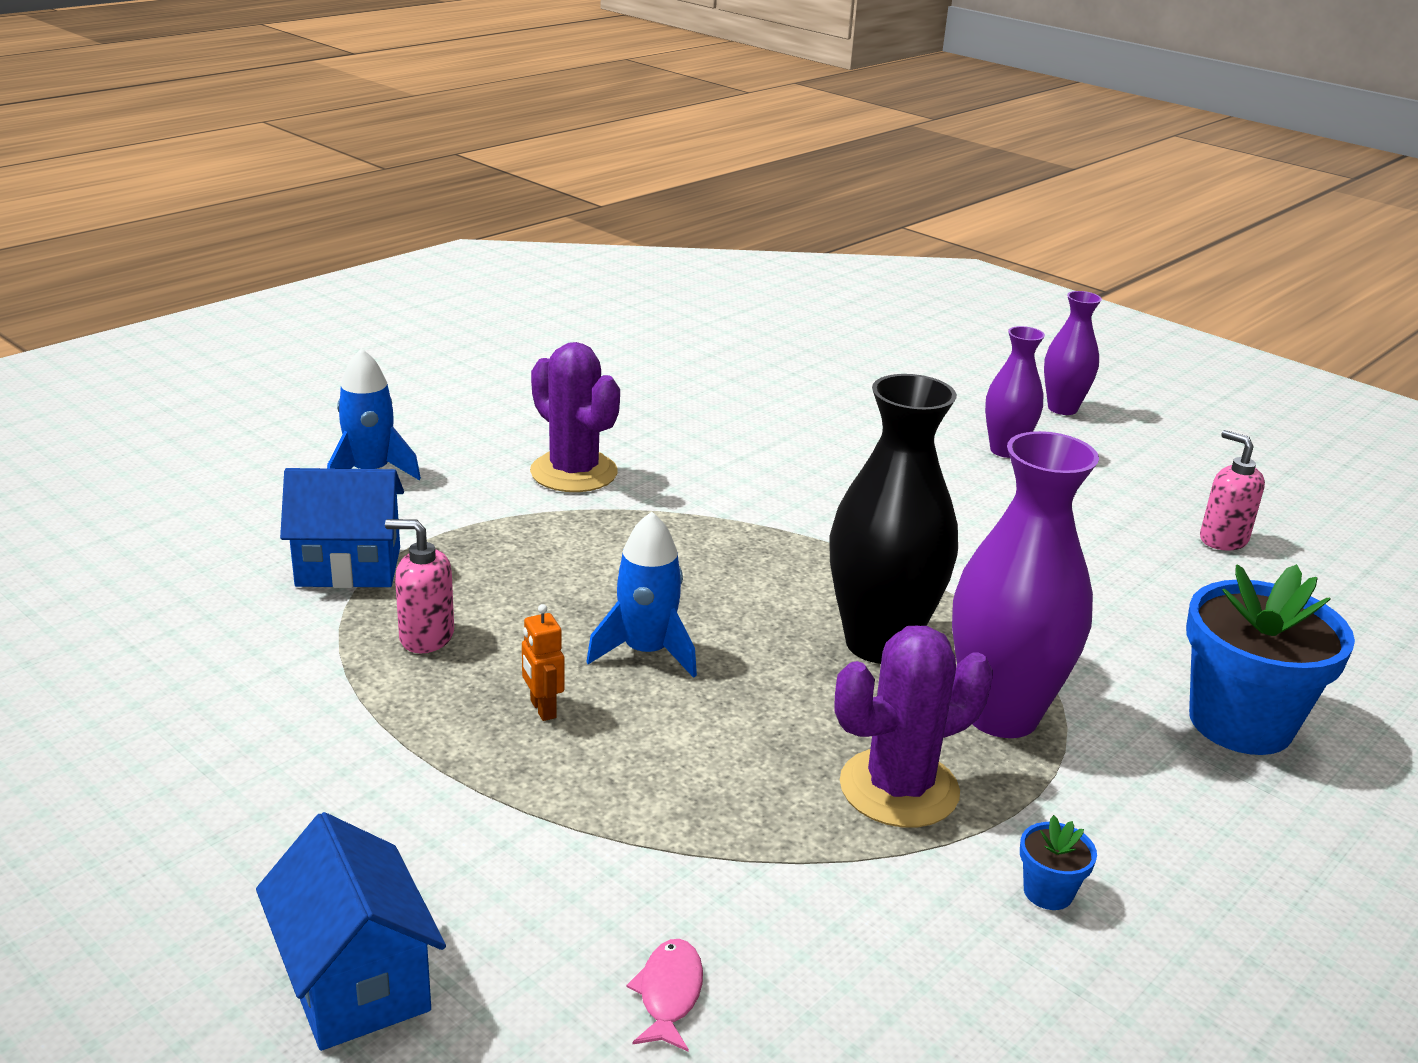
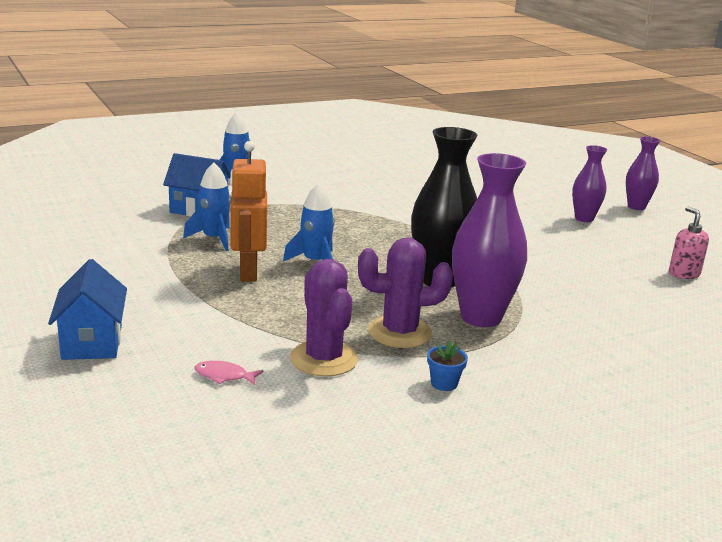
camera: 20 degrees right, 5 degrees down
(426, 637) = (214, 239): pink soap dispenser -> blue rocket
(542, 709) = (247, 273): orange robot -> orange robot, size x2.16
(574, 472) = (336, 193): purple cactus -> purple cactus (324, 359)
(669, 994) = (224, 376): pink fish -> pink fish turned 105 degrees counterclockwise
(1240, 723) = (618, 345): blue flower pot -> none

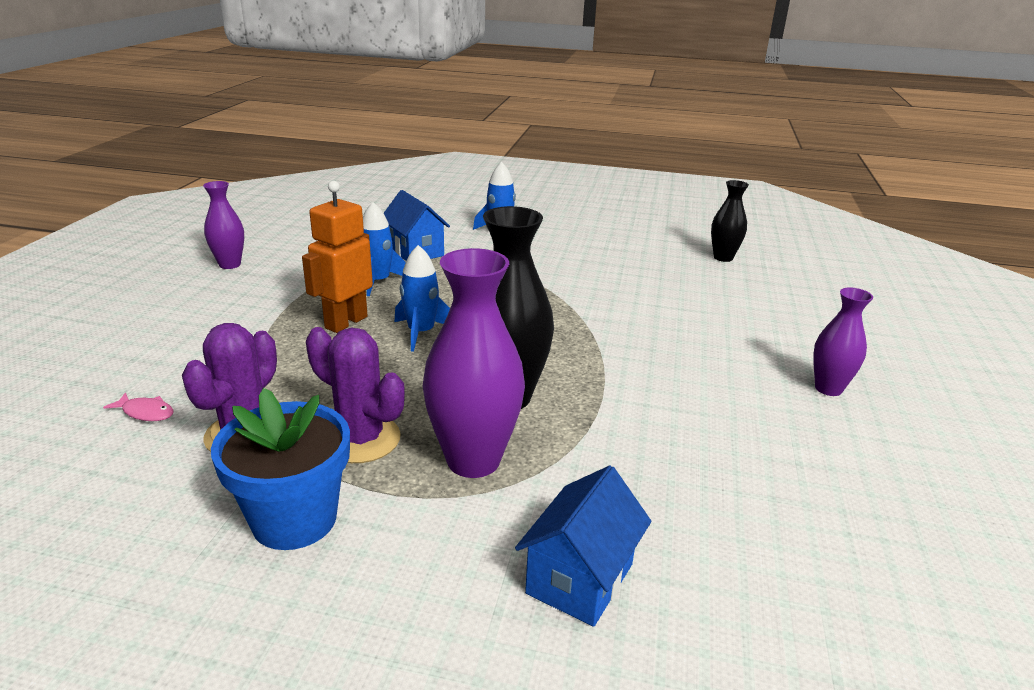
camera: 40 degrees right, 5 degrees up
(92, 342) = (126, 340): blue house -> blue house (579, 578)
(224, 376) = (146, 412): pink fish -> pink fish turned 150 degrees clockwise
(417, 159) = (723, 258): none -> black vase
(444, 383) = (294, 519): blue flower pot -> blue flower pot, size x2.41
(636, 207) = (944, 398): purple vase -> purple vase (230, 264)
(683, 274) = (862, 523): pink soap dispenser -> none

